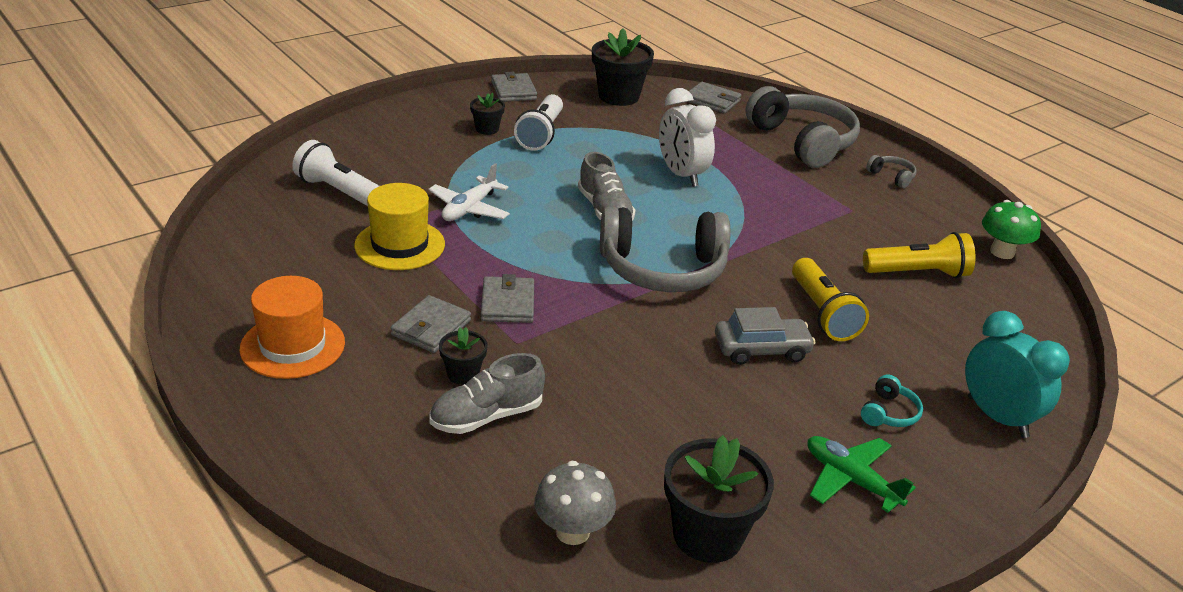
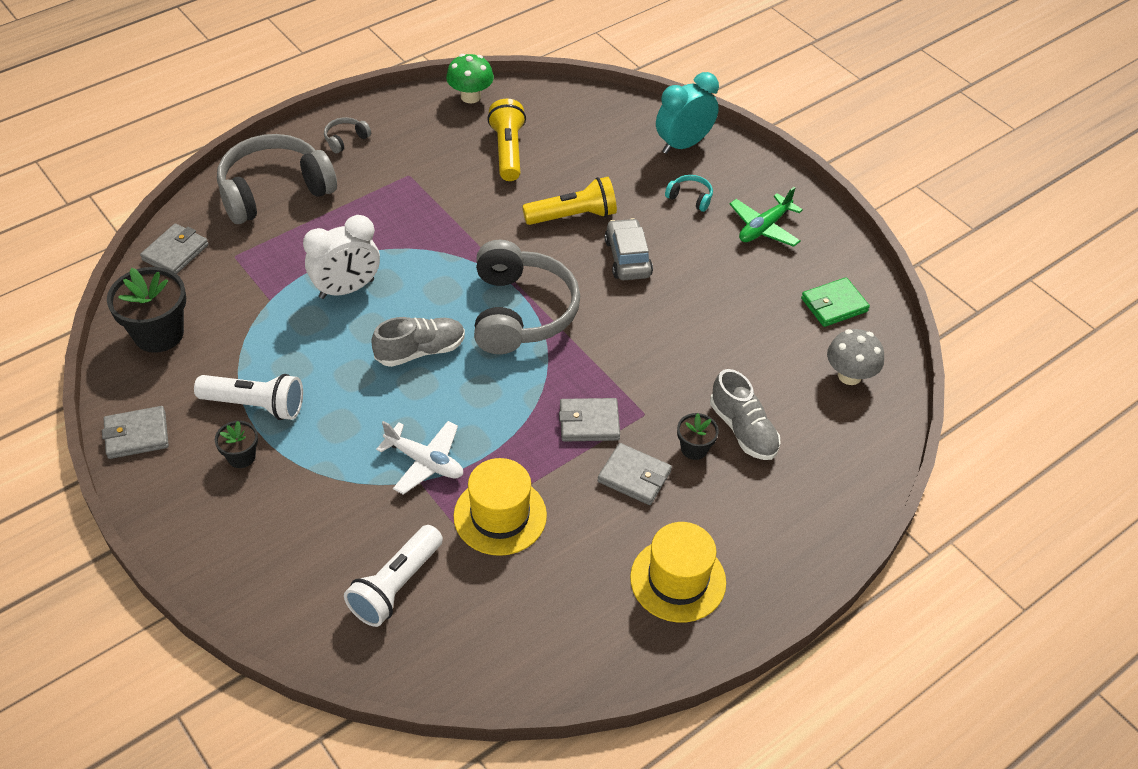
camera: 90 degrees left, 15 degrees up
(292, 346) = (678, 580): orange hat -> yellow hat
(707, 535) = (834, 305): black flower pot -> green wallet

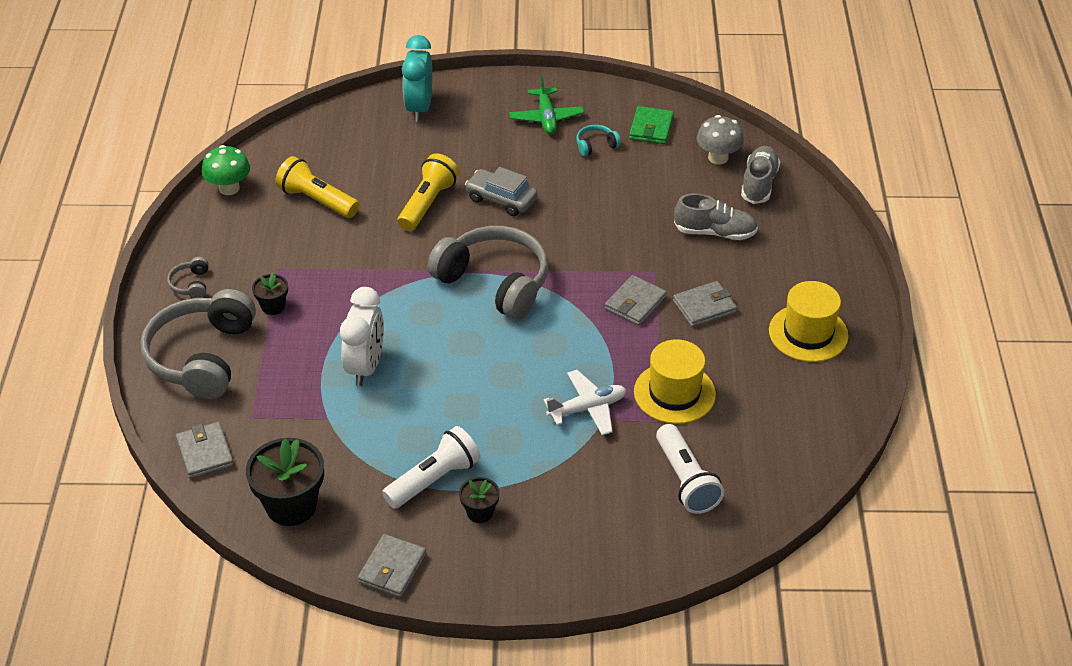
camera: 50 degrees left, 5 degrees down
(420, 351) = (476, 356): grey shoe -> grey shoe (759, 184)
(690, 198) = (477, 135): turquoise headphones -> turquoise headphones (596, 145)
(694, 448) = (708, 264): black flower pot -> black flower pot (273, 306)

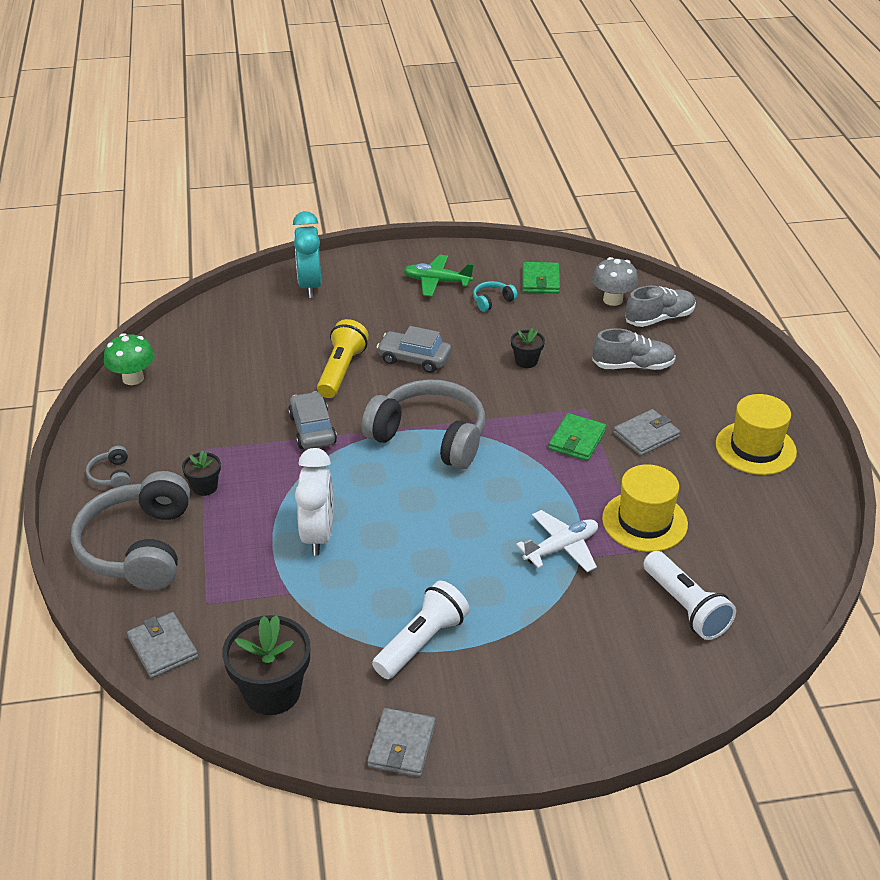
camera: 10 degrees left, 5 degrees down
(317, 200) = (227, 380): yellow flashlight -> none
(385, 261) = (312, 429): none -> grey car
(480, 512) = (480, 670): black flower pot -> black flower pot (526, 361)
(546, 118) = (437, 282): green plane -> green plane turned 120 degrees clockwise
(635, 303) = (577, 440): grey wallet -> green wallet
(759, 184) = (659, 318): grey shoe -> grey shoe turned 60 degrees clockwise

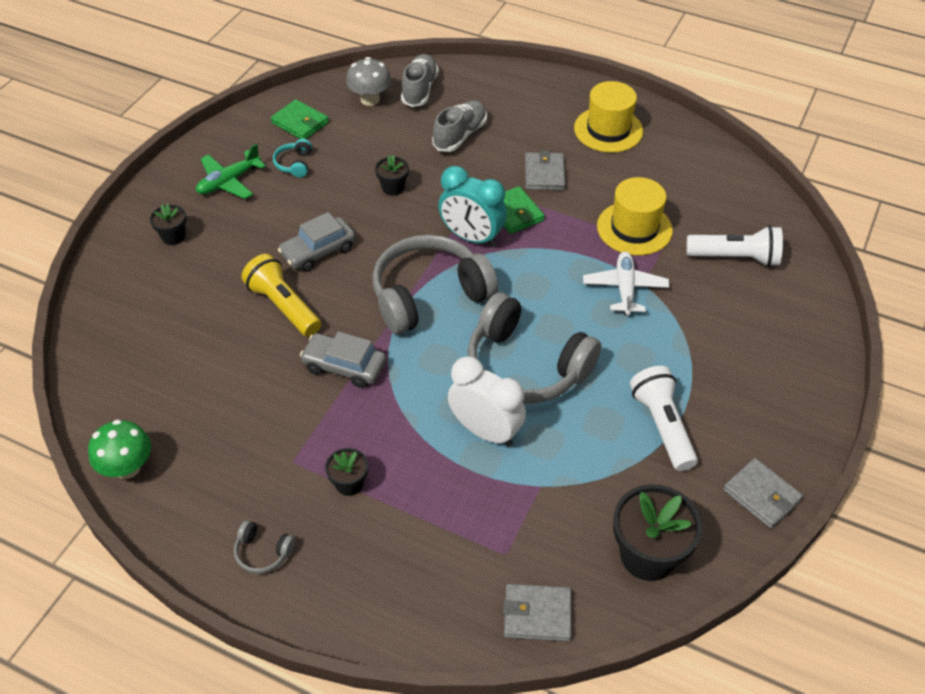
camera: 55 degrees left, 10 degrees up
(138, 547) = (387, 575): grey headphones -> grey headphones (525, 366)
(310, 286) = (134, 265): turquoise clock -> turquoise clock (471, 238)
(355, 287) = (173, 236): none -> black flower pot

